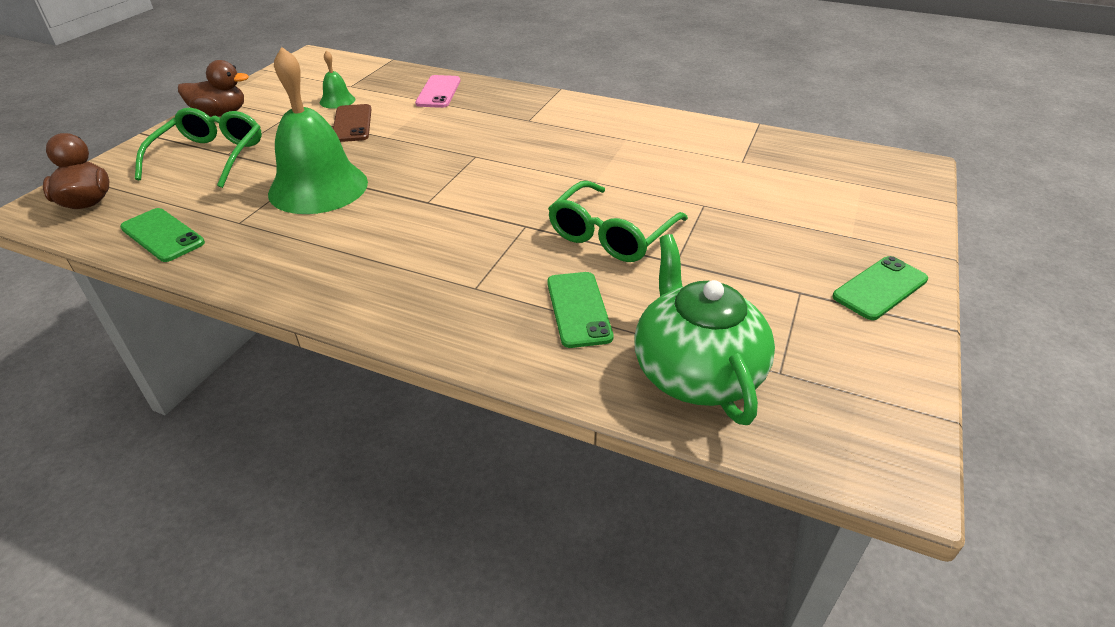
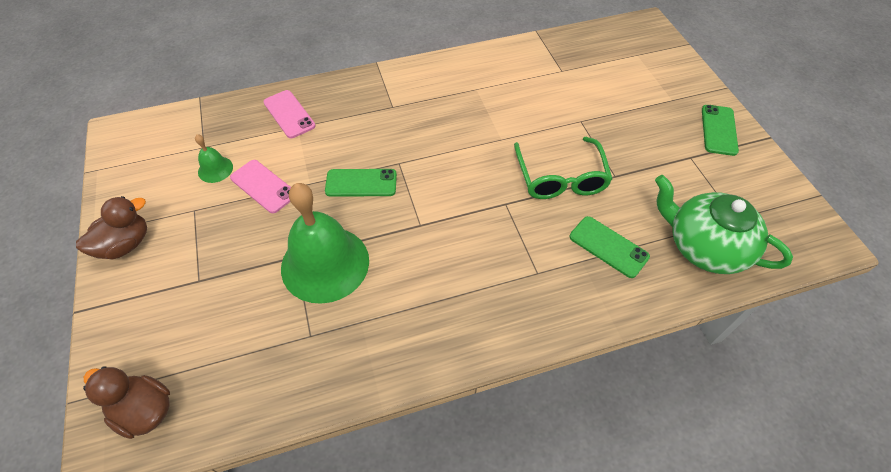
camera: 40 degrees left, 15 degrees up
(162, 235) = (267, 390): green phone -> green phone (361, 183)
(210, 157) = (188, 293): green glasses -> none
(352, 124) = (263, 186): brown phone -> pink phone

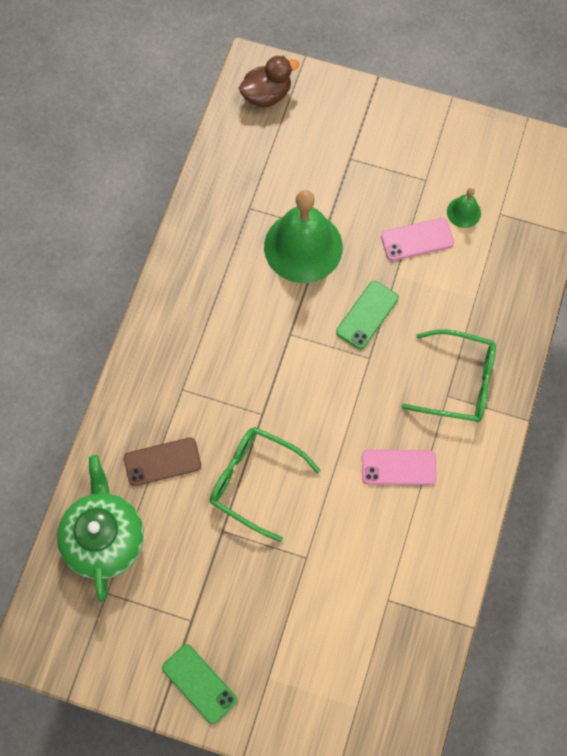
camera: 125 degrees right, 15 degrees up
(125, 244) = (421, 123): brown duck -> none
(289, 114) = (498, 300): pink phone -> pink phone (398, 467)
(376, 105) = (458, 382): none -> green glasses
(608, 247) = (162, 461): green phone -> brown phone
(704, 246) = (104, 538): green teapot -> green teapot turned 75 degrees counterclockwise

